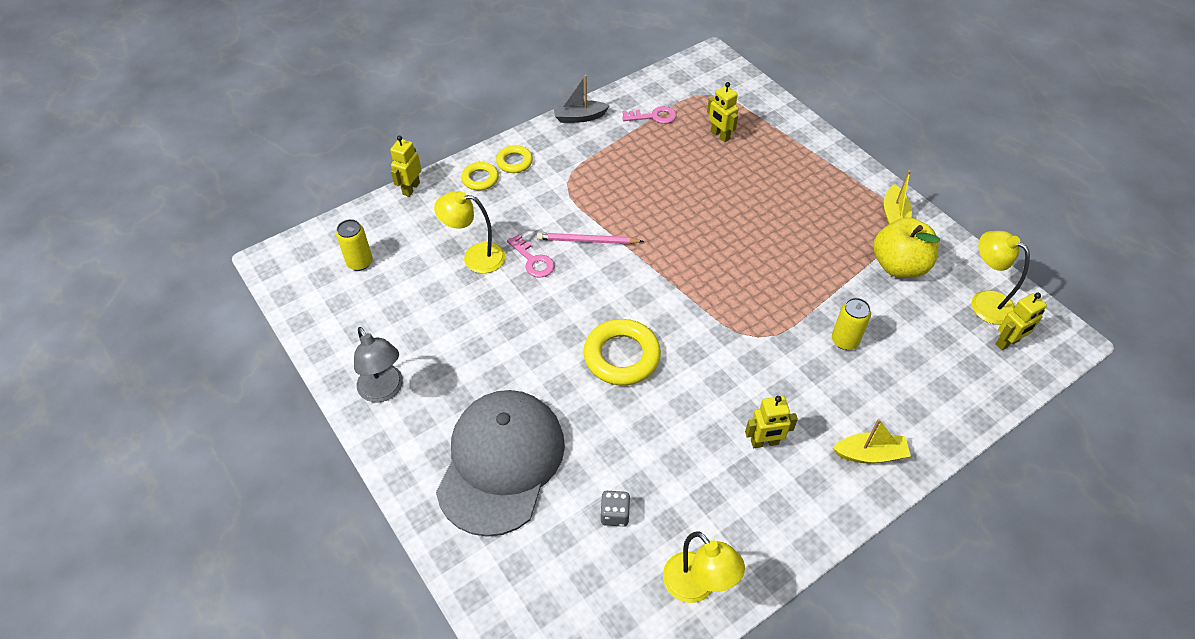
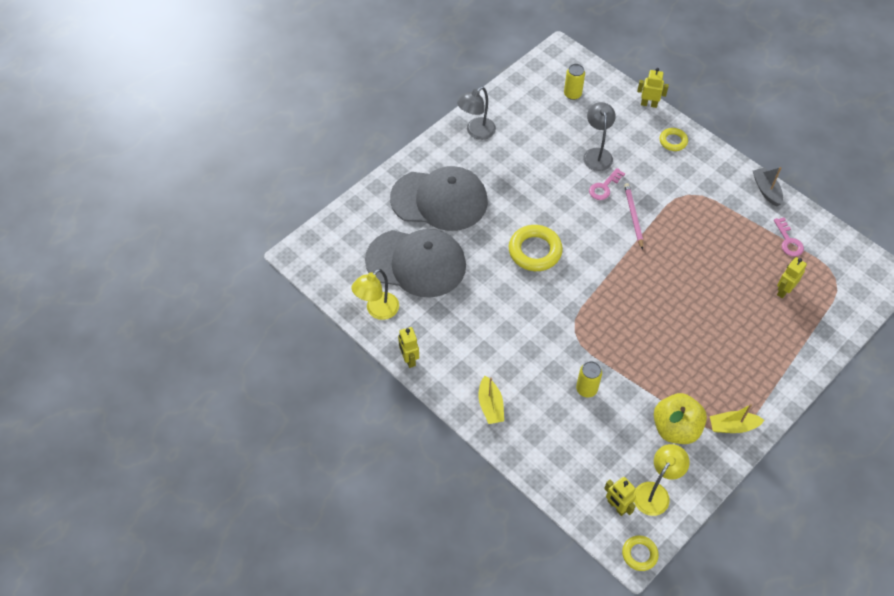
camera: 80 degrees right, 5 degrees up
(475, 257) = (597, 154): yellow lamp -> grey lamp
(514, 162) = (698, 158): yellow ring -> yellow ring (639, 554)
(615, 514) = (416, 263): grey dice -> grey cap
(764, 442) = (485, 341): yellow robot -> yellow robot (409, 359)

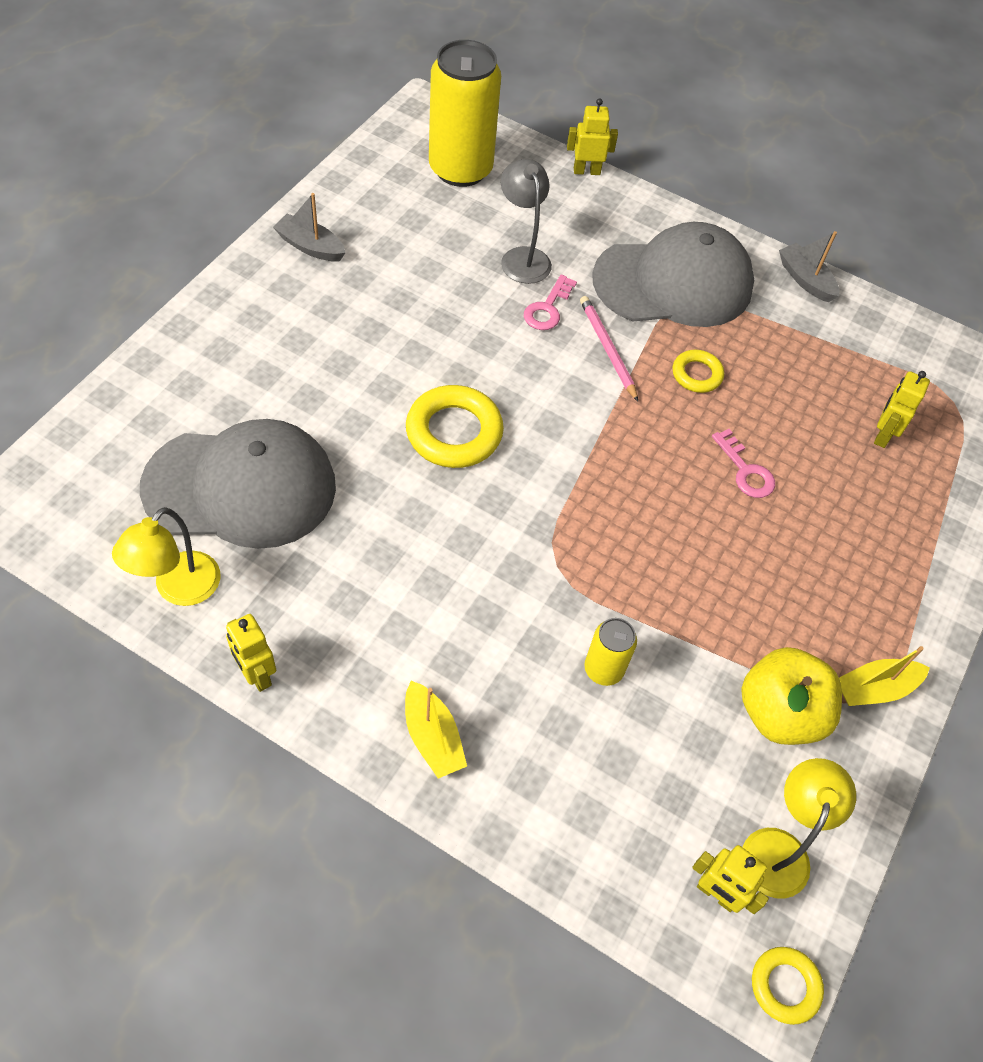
camera: 20 degrees left, 0 degrees up
(439, 200) = (265, 368): grey cap -> grey cap (673, 282)
(476, 132) = (310, 246): grey lamp -> grey boat
(572, 94) = (460, 169): yellow can -> yellow can, size x2.11
(673, 141) = (639, 223): yellow ring -> yellow ring (697, 374)
(788, 241) = (864, 353): pink key -> pink key (745, 470)

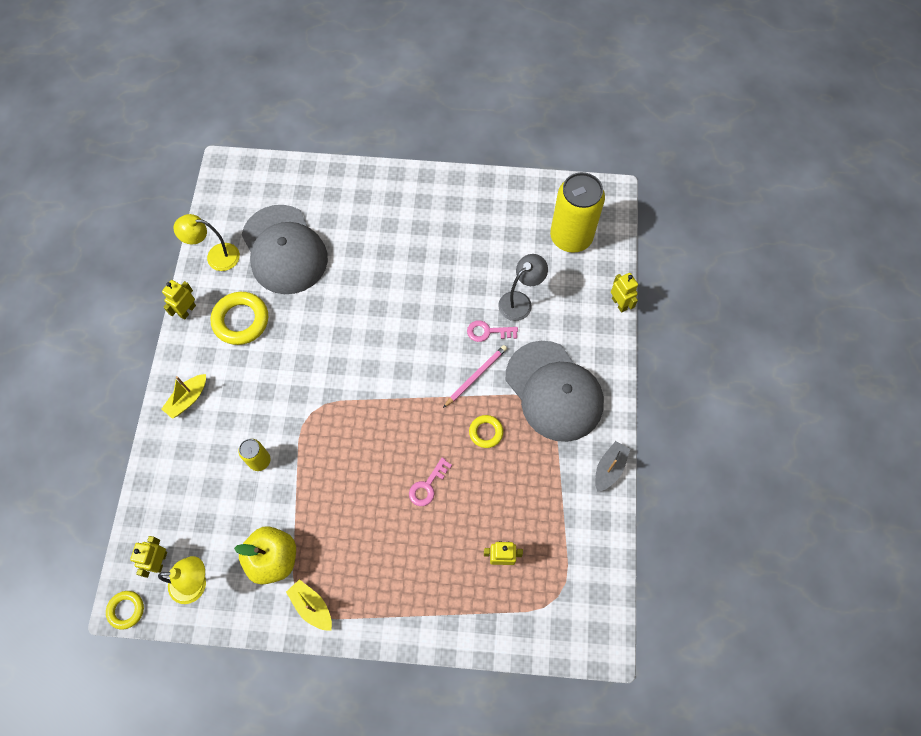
camera: 70 degrees right, 10 degrees up
(310, 246) = (458, 196): grey boat -> none
(454, 432) = (370, 326): yellow ring -> yellow ring (241, 320)

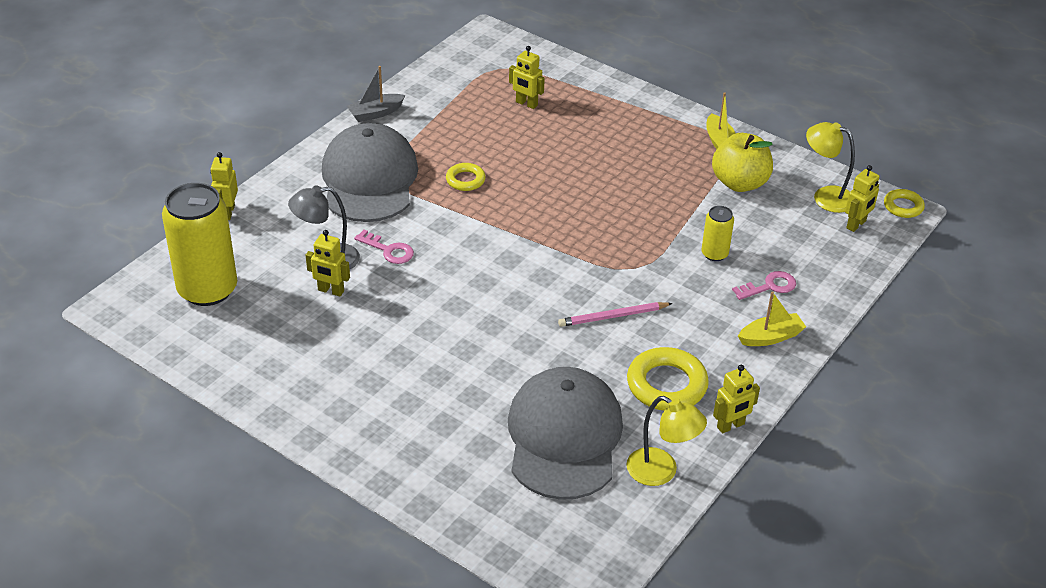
camera: 150 degrees left, 25 degrees down
(427, 486) = (555, 169): pink key -> pink key (769, 286)
(476, 376) = (436, 222): pink pencil -> pink pencil (613, 316)
(497, 277) = (330, 291): none -> yellow robot

